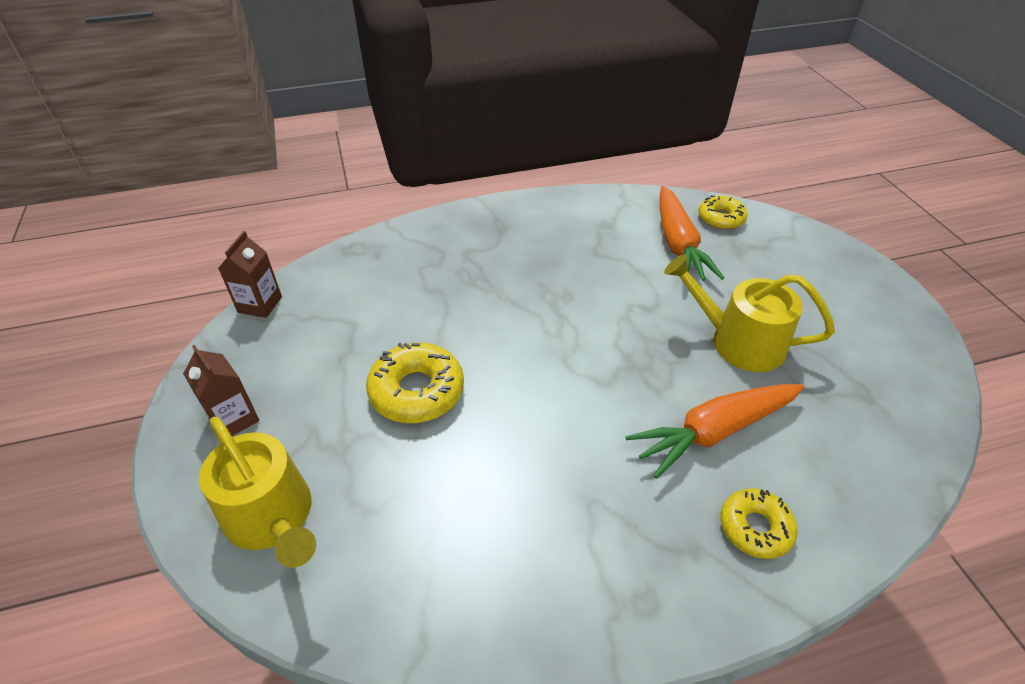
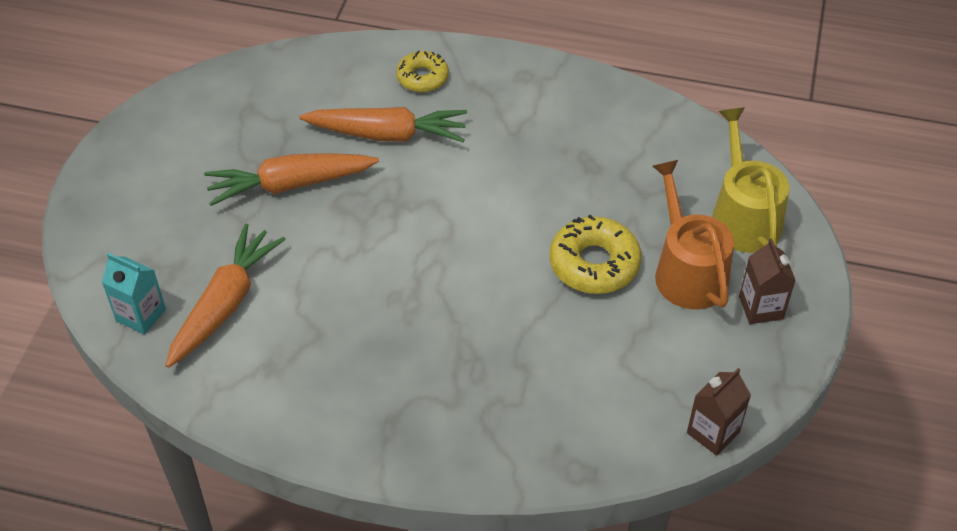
camera: 150 degrees left, 5 degrees up
(320, 424) = (687, 271): none -> orange watering can
(721, 218) = (141, 315): yellow donut -> turquoise carton
(738, 341) = (290, 185): yellow watering can -> orange carrot

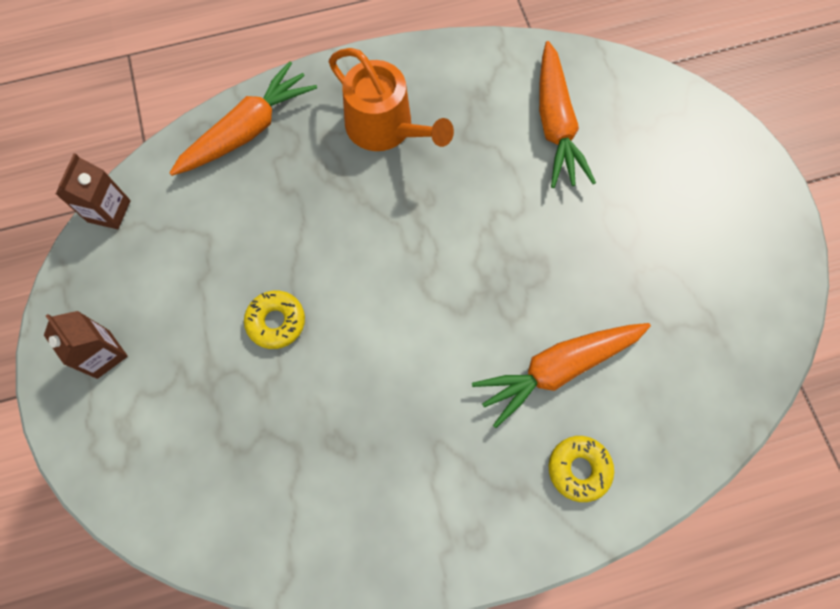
camera: 150 degrees right, 20 degrees up
(141, 315) = (608, 84): turquoise carton -> none
(290, 185) = (599, 260): orange carrot -> orange carrot (247, 130)
(594, 264) = (276, 322): yellow donut -> yellow donut, size x0.64
(687, 271) = (186, 359): orange watering can -> orange watering can (385, 128)
(743, 216) = (153, 459): yellow watering can -> none

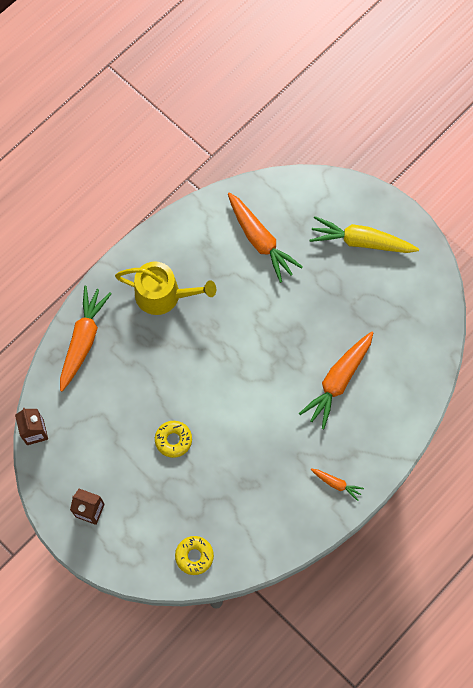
camera: 30 degrees left, 0 degrees up
(385, 128) = (163, 295): orange watering can -> yellow watering can
(468, 522) = (336, 484): none -> orange carrot
(579, 469) = (376, 427): yellow donut -> yellow donut (194, 556)
(697, 195) = (361, 242): none -> yellow carrot

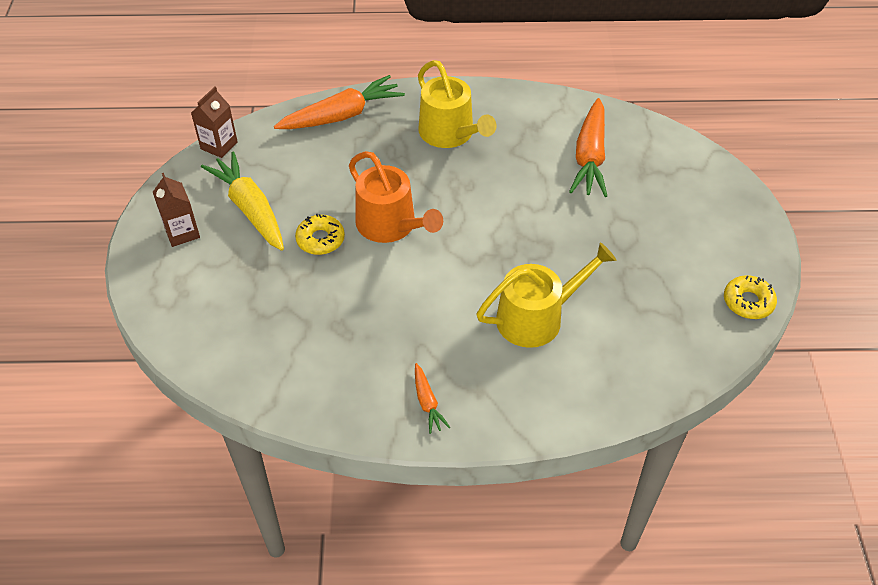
camera: 45 degrees right, 20 degrees down
(194, 556) = (216, 343): yellow donut -> yellow donut (748, 302)
(201, 393) = (390, 225): none -> orange watering can
(338, 381) = (537, 317): orange carrot -> yellow watering can
(361, 242) = (695, 226): yellow carrot -> yellow carrot (250, 209)

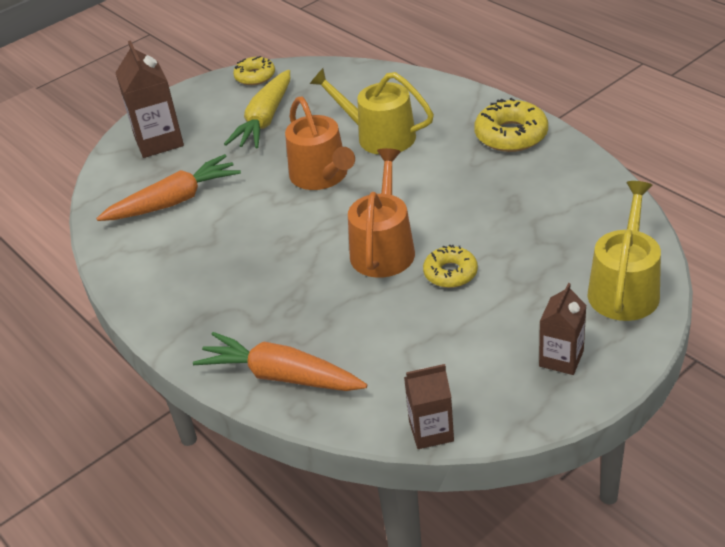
camera: 125 degrees left, 10 degrees down
(250, 209) = (476, 339): yellow carrot -> yellow carrot (265, 120)
(427, 402) = (511, 135): orange carrot -> yellow donut
(450, 133) = (228, 289): yellow watering can -> yellow watering can (624, 288)
(522, 248) = (322, 176): none -> orange watering can
(694, 188) = (159, 141): none -> brown carton

